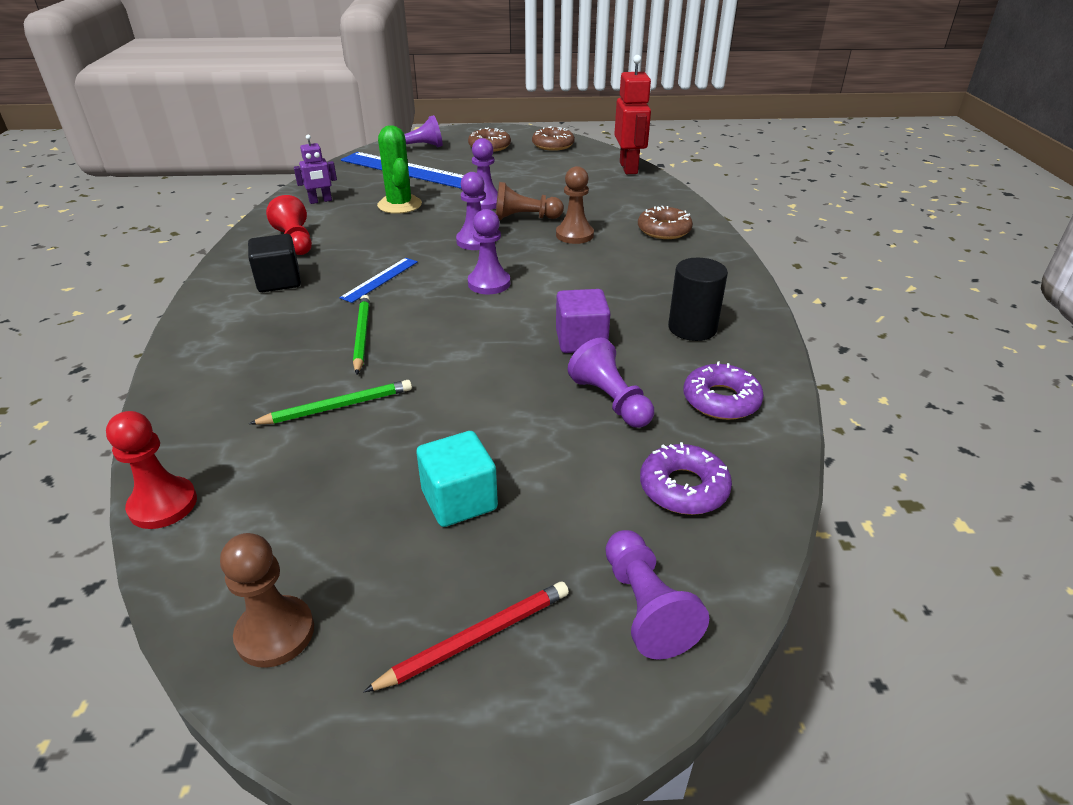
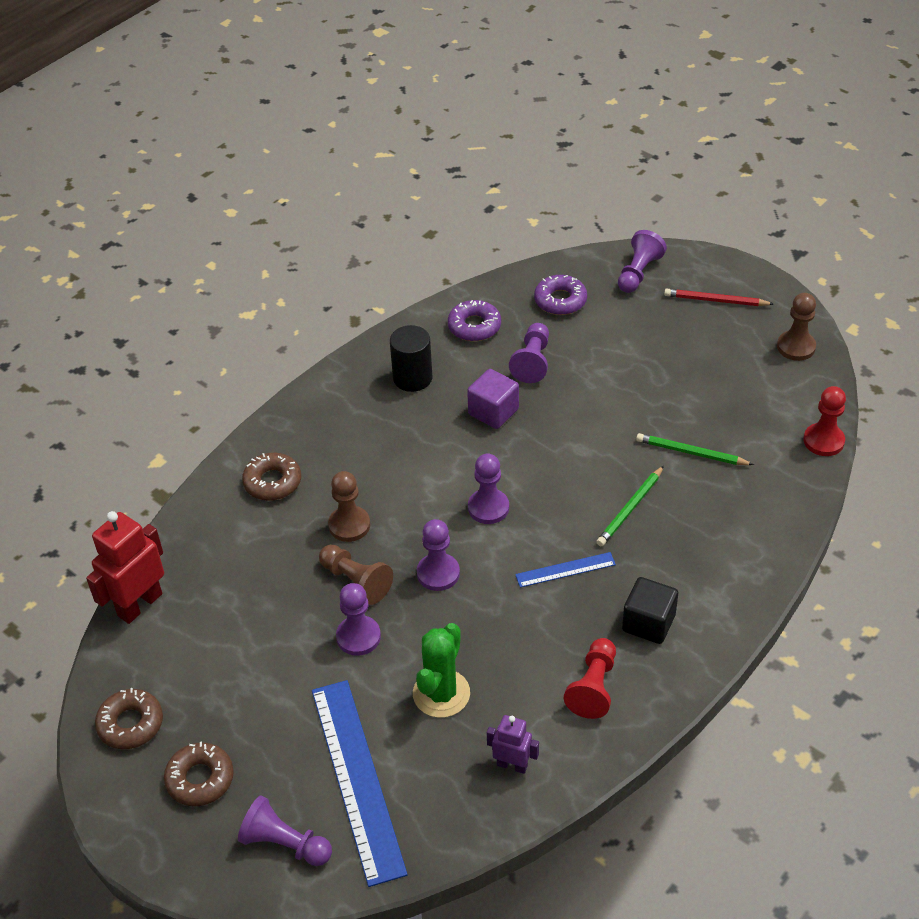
camera: 135 degrees left, 10 degrees up
(459, 500) = (671, 356): turquoise cube -> none

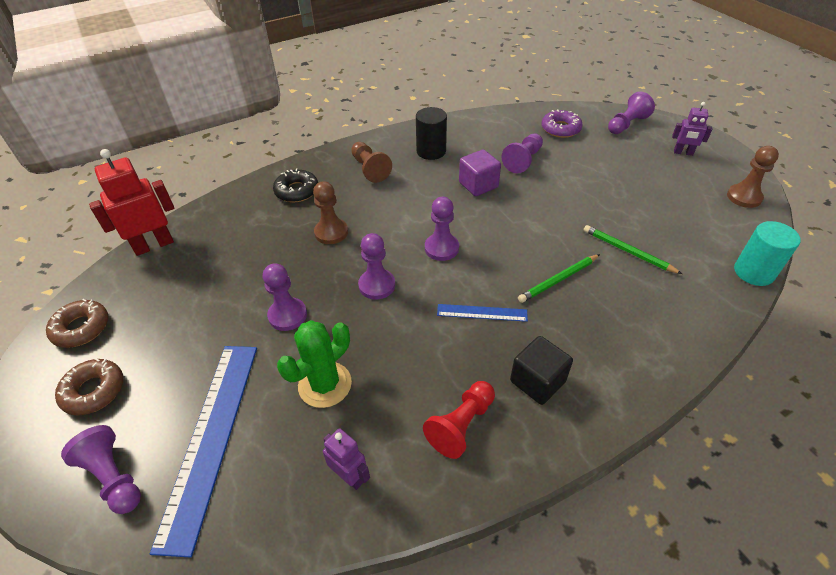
camera: 20 degrees right, 0 degrees up
(272, 482) = (297, 191): brown donut -> black donut
(356, 581) = (311, 273): brown pawn -> brown pawn (370, 169)
(474, 326) = (491, 131): purple donut -> none
(716, 300) = (683, 153): red pencil -> purple robot
(823, 441) = (753, 272): red pawn -> turquoise cylinder

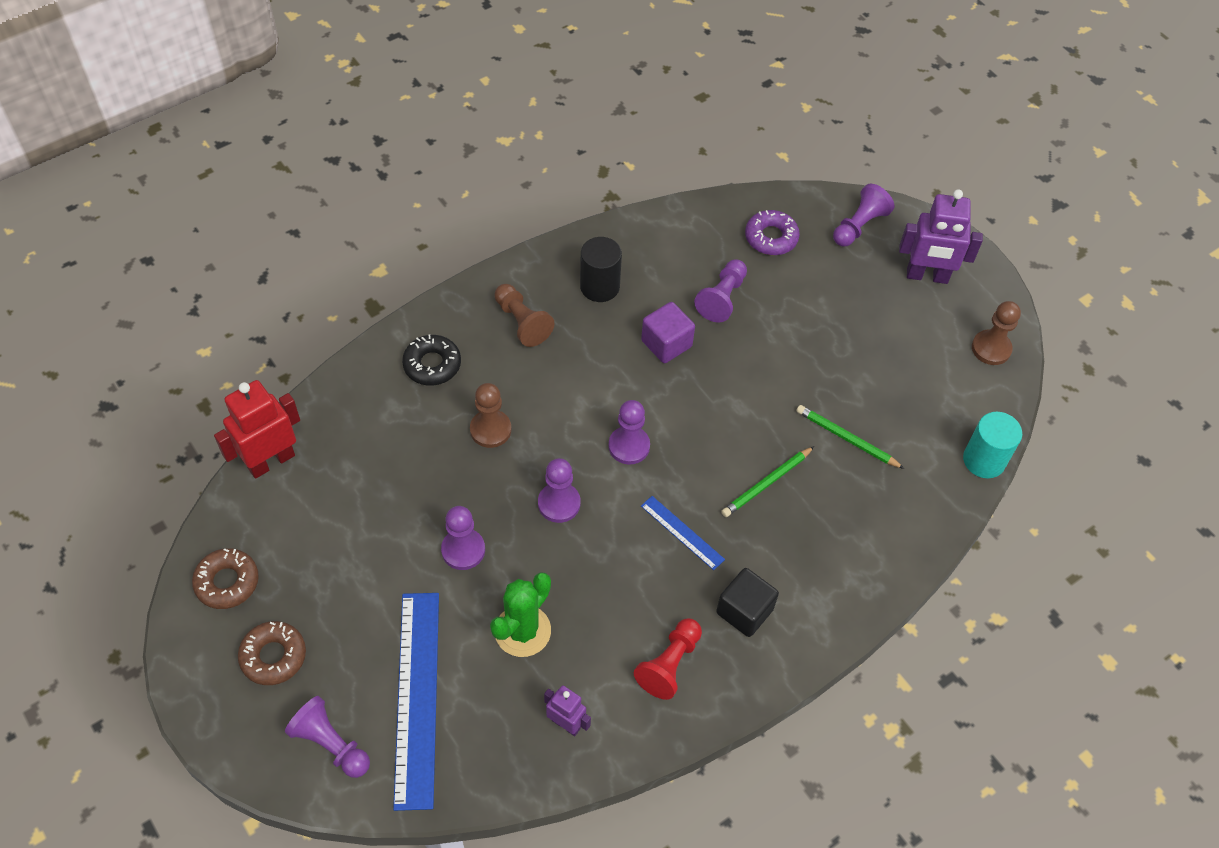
camera: 10 degrees left, 10 degrees up
(482, 313) = (682, 532): blue ruler -> blue ruler turned 45 degrees clockwise
(683, 153) = (927, 276): purple robot -> purple robot, size x1.75

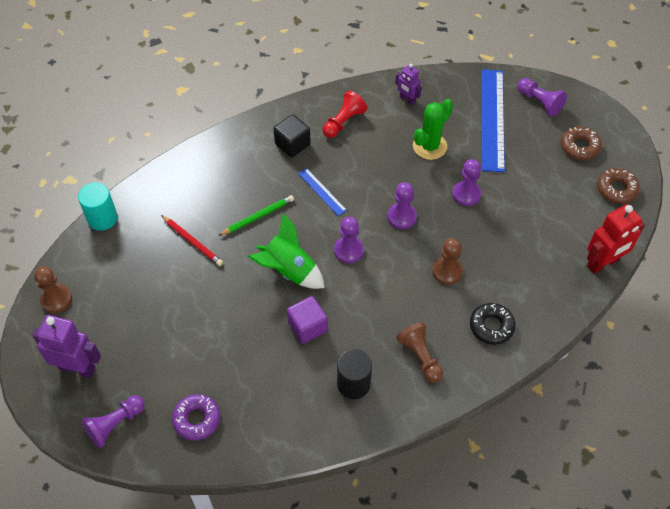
camera: 170 degrees left, 0 degrees up
(705, 411) = (289, 270): none -> green rocket
(722, 298) = (254, 363): purple pawn -> none
(847, 438) = (192, 241): green pencil -> red pencil

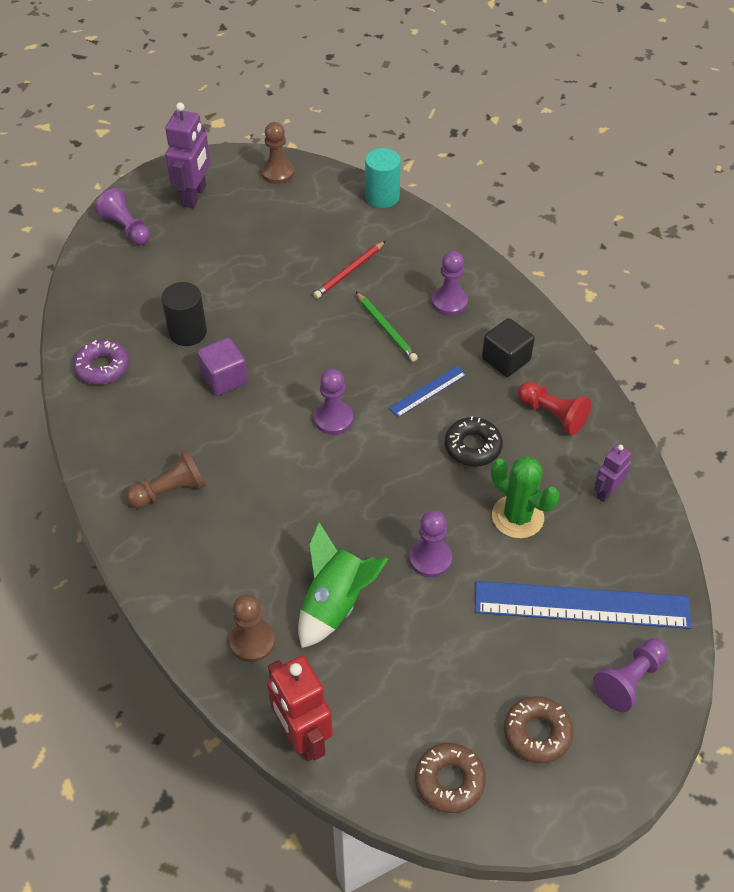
camera: 90 degrees right, 5 degrees down
(197, 419) = (121, 288): purple donut -> purple donut (102, 367)
(289, 270) = (305, 360): green rocket -> green rocket (335, 603)
(353, 384) = (142, 422): black cylinder -> black cylinder (187, 332)
(401, 217) = (388, 478): purple pawn -> purple pawn (449, 302)
(447, 271) = (296, 527): brown pawn -> brown pawn (252, 641)
(491, 326) = (206, 574): black donut -> black donut (473, 446)

